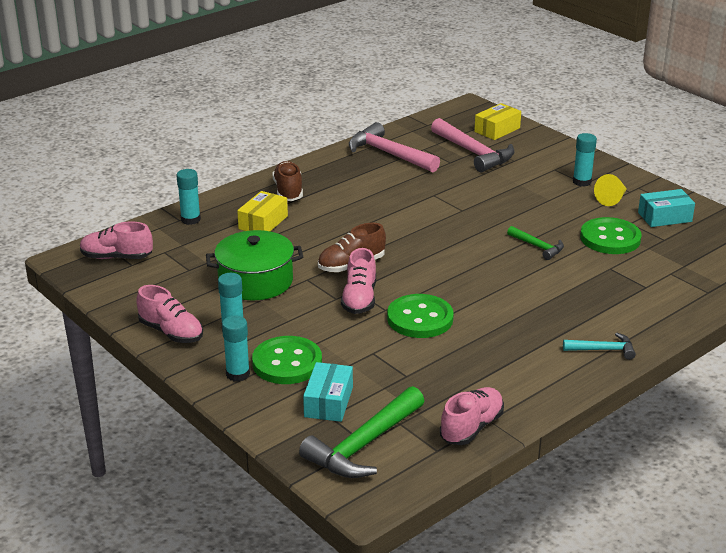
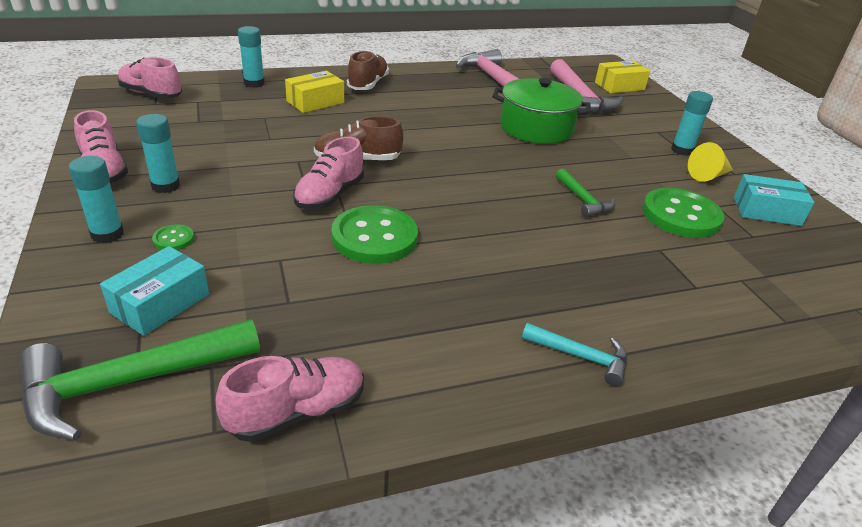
camera: 20 degrees right, 5 degrees up
(255, 281) = (246, 148): green pot -> green pot (536, 128)
(287, 363) = (173, 239): green button -> green button, size x0.43

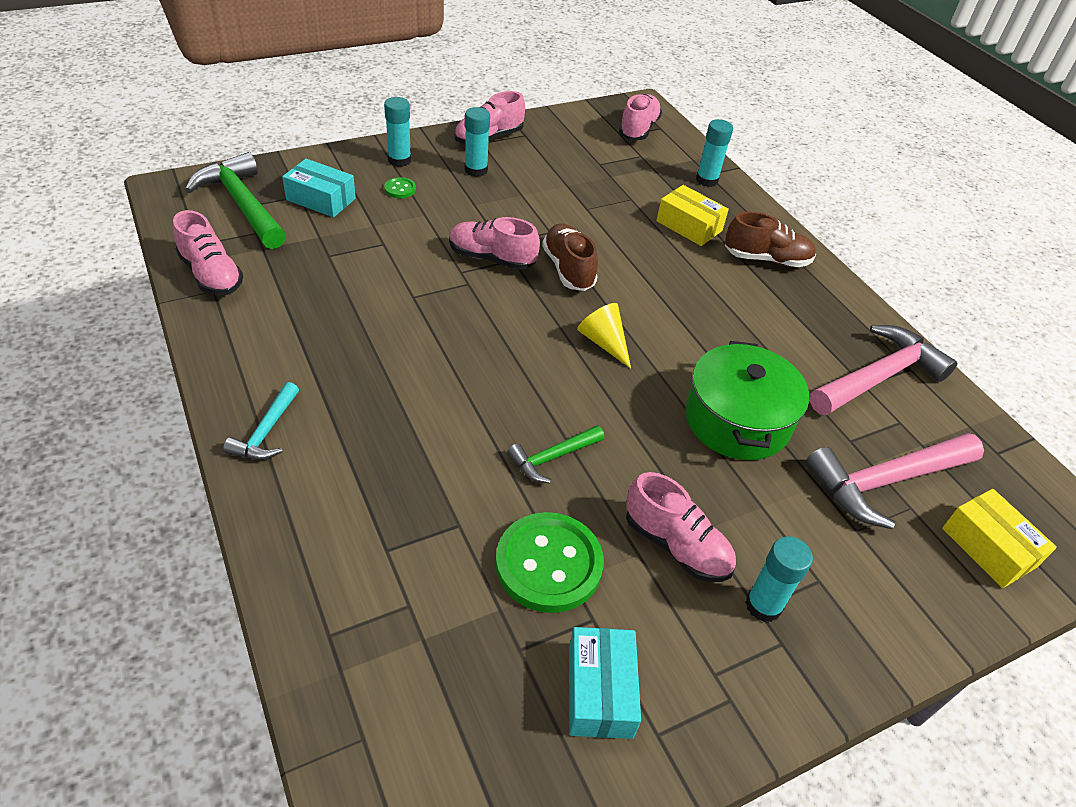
camera: 80 degrees right, 10 degrees up
(374, 237) = (428, 292): green button -> none
(648, 168) = (676, 545): none -> pink shoe
(708, 175) = (688, 628): yellow cone -> yellow cone (604, 342)

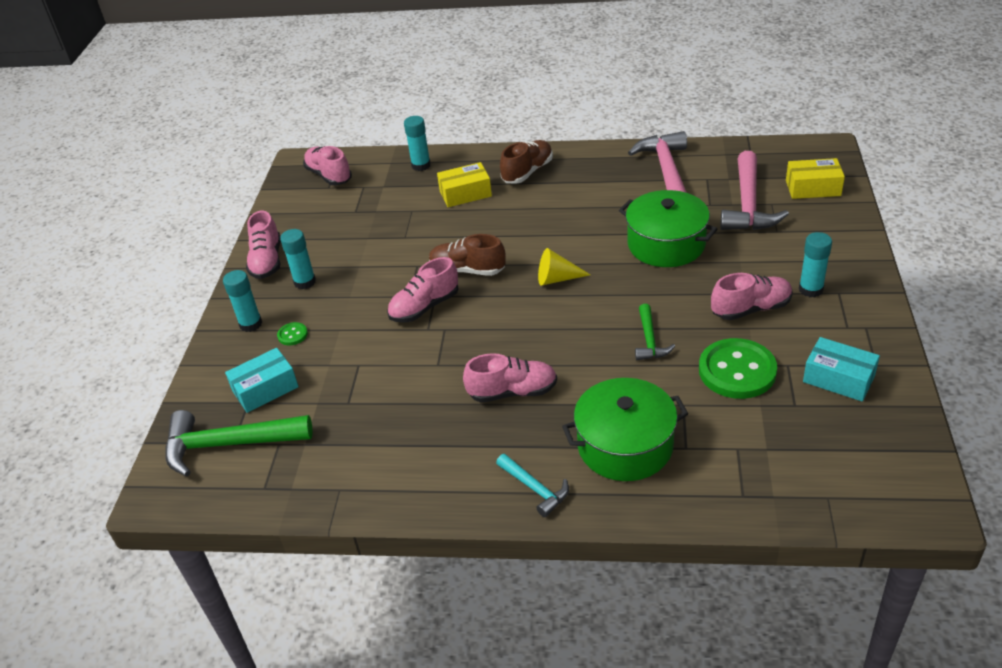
camera: 50 degrees left, 5 degrees down
(211, 275) = (316, 486): pink shoe -> pink shoe (512, 392)
(364, 489) = (625, 445): none -> green pot

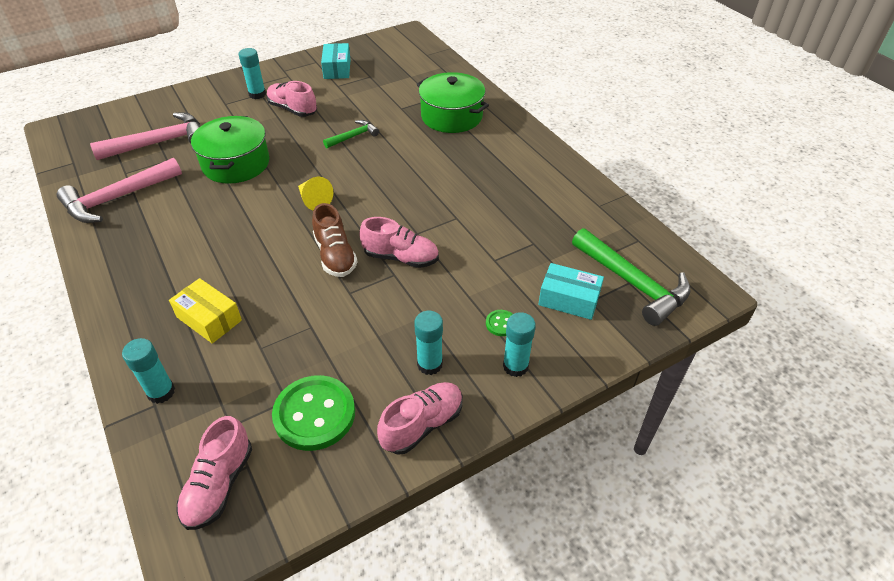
camera: 130 degrees left, 5 degrees up
(512, 392) = (450, 172): pink shoe -> none
(527, 172) = (148, 289): brown shoe -> none
(535, 489) = (513, 133): turquoise hammer -> none
(737, 371) = (357, 99): green button -> green button (314, 414)
(813, 188) = (124, 121): yellow box -> none

